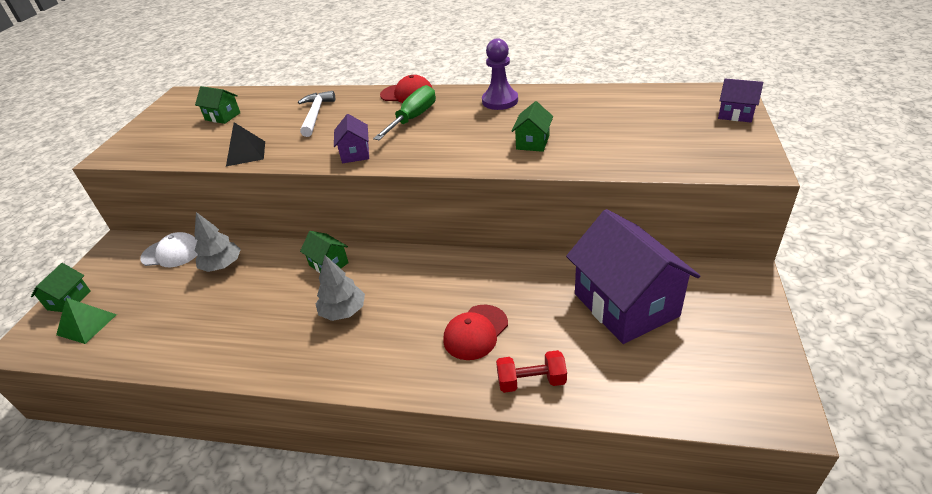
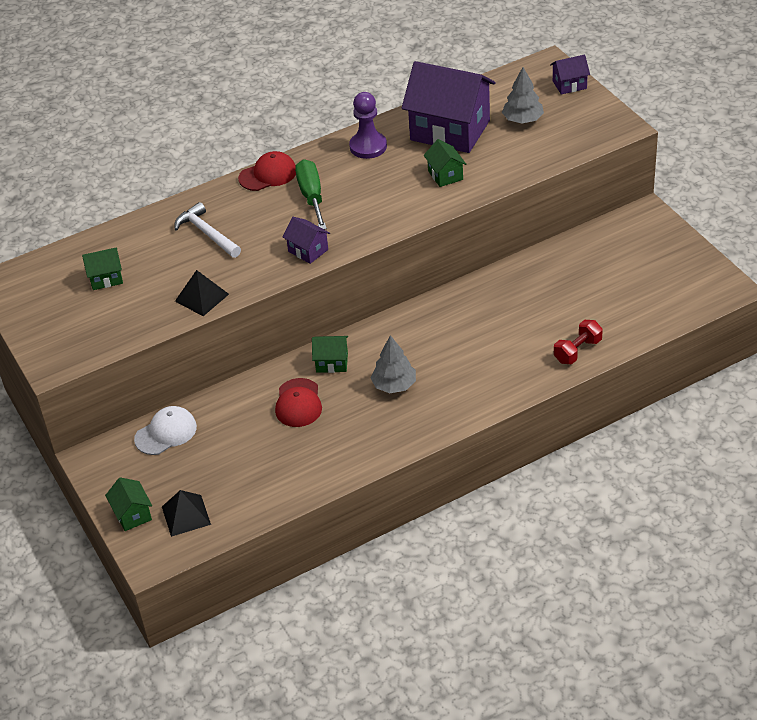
camera: 40 degrees left, 5 degrees up
(86, 324) = (186, 515): green pyramid -> black pyramid
(222, 265) = (235, 414): grey tree -> grey tree (523, 120)
(475, 332) = (509, 344): red cap -> red cap (298, 403)
(626, 304) = (588, 272): purple house -> purple house (450, 130)

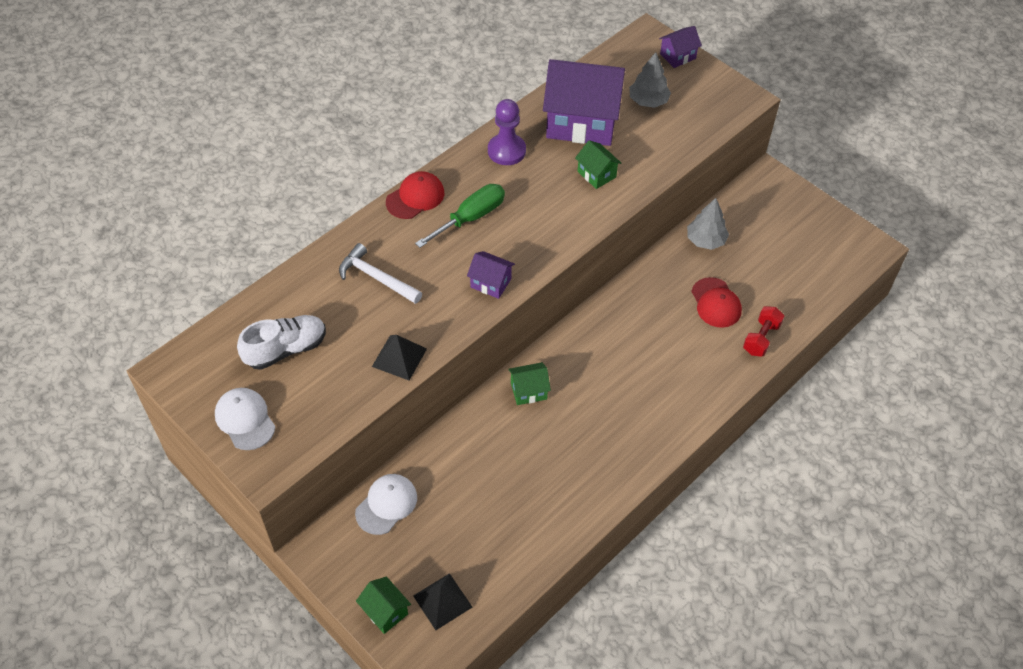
camera: 20 degrees left, 10 degrees up
(51, 326) = (245, 419): none -> white cap
(106, 278) = (286, 349): green house -> white shoe
(298, 403) = (511, 444): red cap -> red cap (716, 303)
(312, 197) = (471, 218): green screwdriver -> green screwdriver turned 75 degrees clockwise
(394, 385) = (600, 407): grey tree -> grey tree (705, 240)

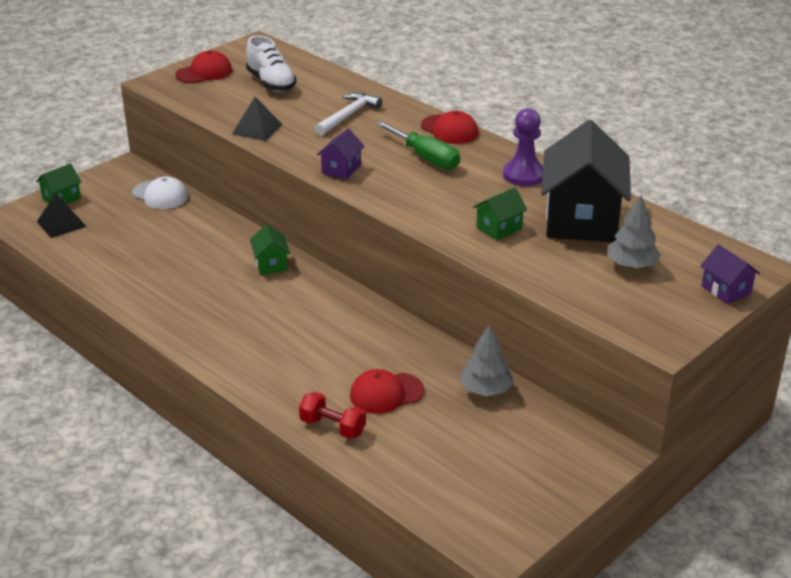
camera: 90 degrees right, 20 degrees down
(245, 419) = (204, 72): white cap -> red cap
(581, 122) = (581, 219): purple house -> black house

